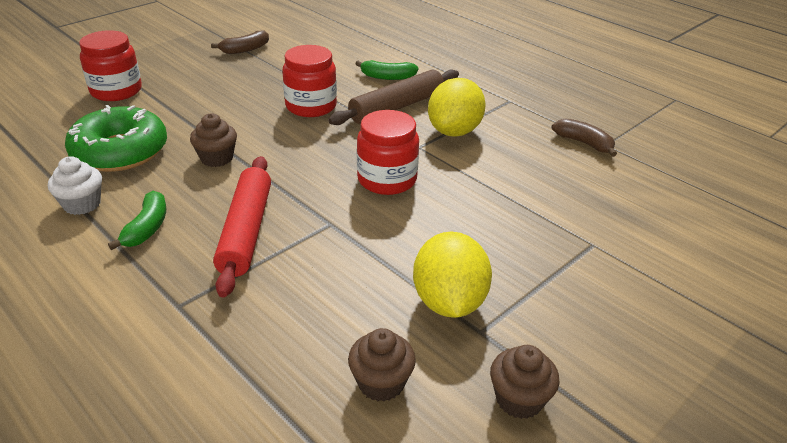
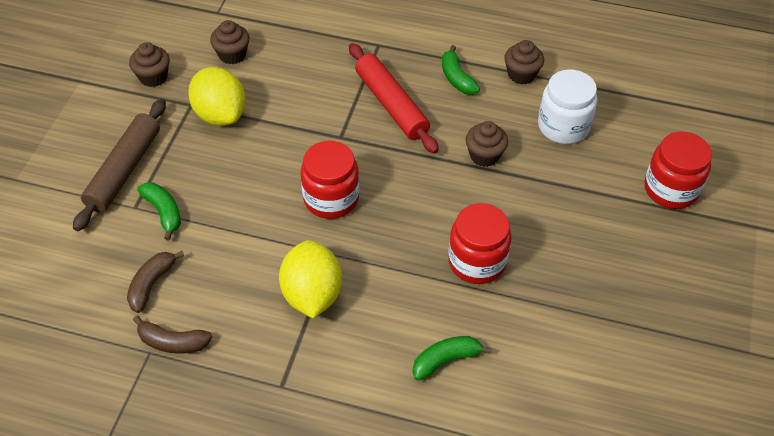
camera: 150 degrees right, 15 degrees up
(82, 204) = (521, 74): white cupcake -> brown cupcake
(120, 151) = (563, 126): green donut -> white jar
(245, 49) = (650, 329): brown banana -> brown banana (152, 284)
(397, 107) = (394, 306): brown rolling pin -> brown rolling pin (124, 170)
(562, 228) = (163, 212): none -> green banana

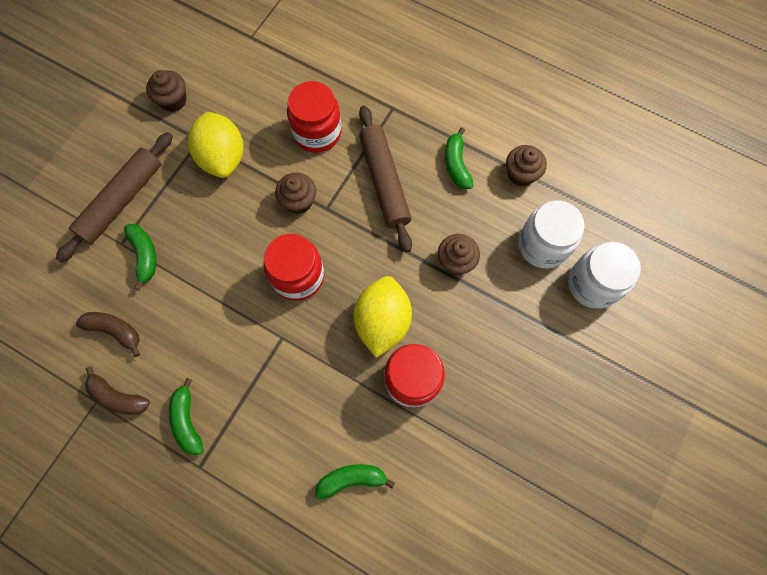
camera: 15 degrees right, 20 degrees up
(152, 284) = (115, 331): brown banana -> brown banana turned 75 degrees clockwise
(232, 55) = (251, 90): brown cupcake -> brown cupcake (298, 201)
(256, 347) = (187, 421): none -> green banana
(312, 294) = (252, 377): yellow lemon -> yellow lemon (382, 321)
(391, 105) = (384, 182): red rolling pin -> brown rolling pin
(622, 148) = (593, 284): none -> white jar
(670, 189) = (625, 343): red jar -> red jar (317, 132)

